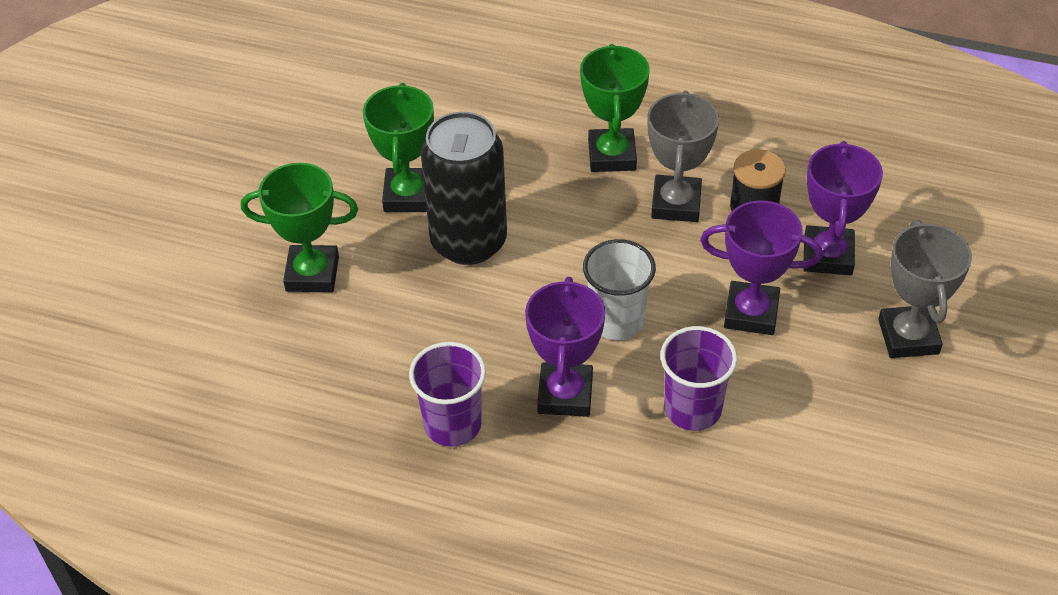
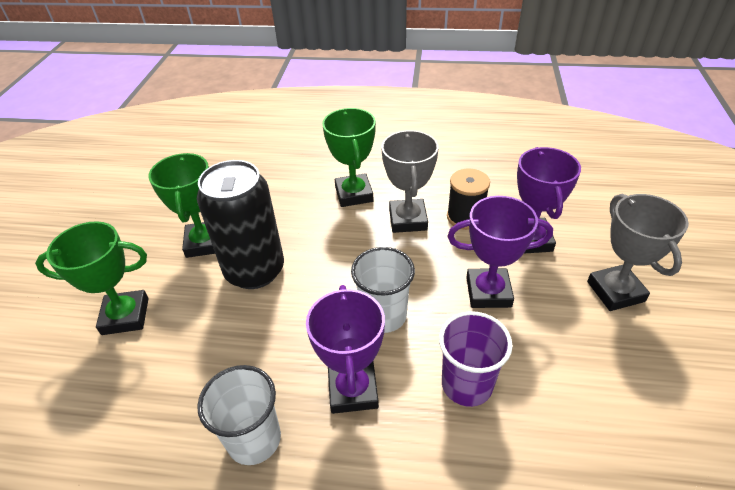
camera: 10 degrees left, 5 degrees down
(452, 424) = (254, 439): purple cup -> white cup

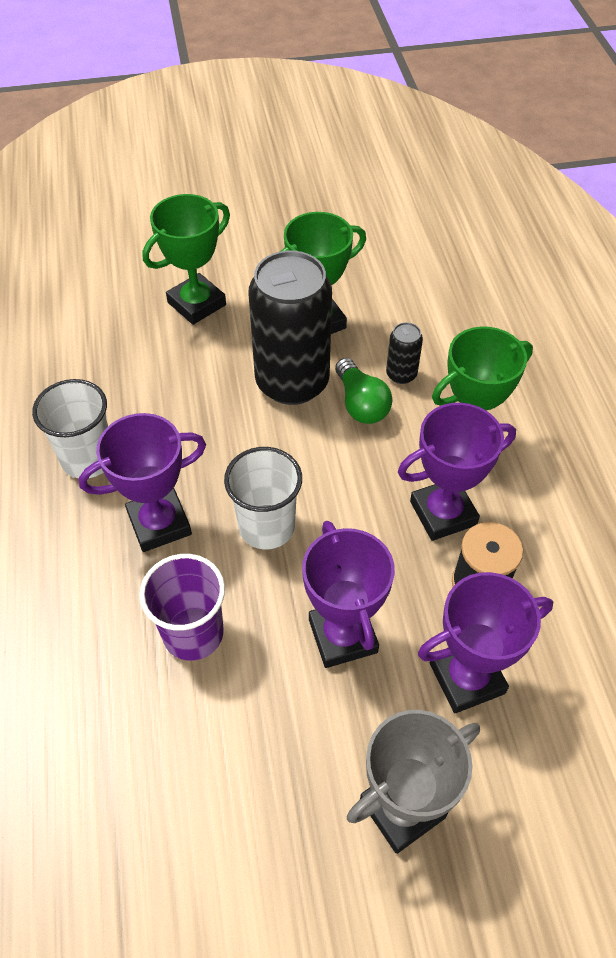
camera: 70 degrees right, 10 degrees up
(125, 316) = (196, 304): green trophy -> green trophy turned 75 degrees clockwise
(284, 211) = (401, 374): none -> black can
(298, 237) = (361, 404): none -> green light bulb
(408, 220) = (443, 513): grey trophy -> purple trophy

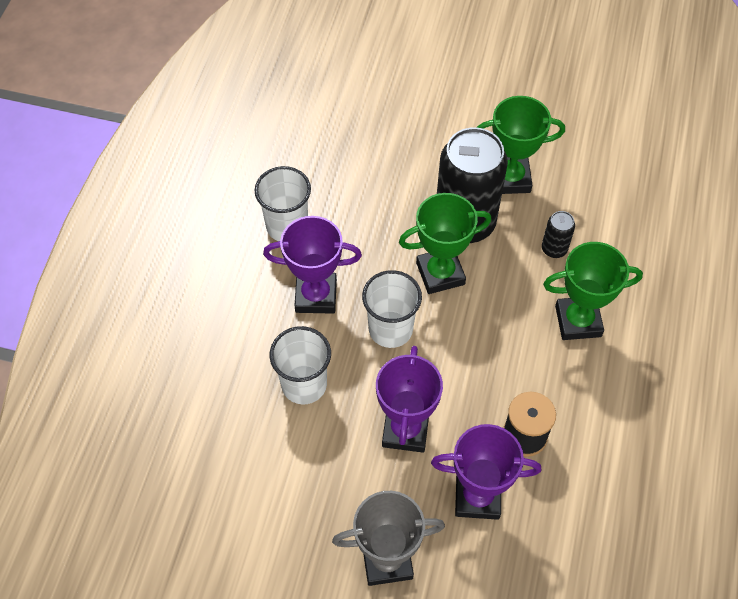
camera: 25 degrees right, 5 degrees up
(193, 633) = (304, 384): purple cup -> white cup
(196, 304) = (422, 128): green trophy -> green trophy (440, 273)
(361, 404) = (509, 261): green light bulb -> none
(443, 513) = (526, 372): purple trophy -> none

